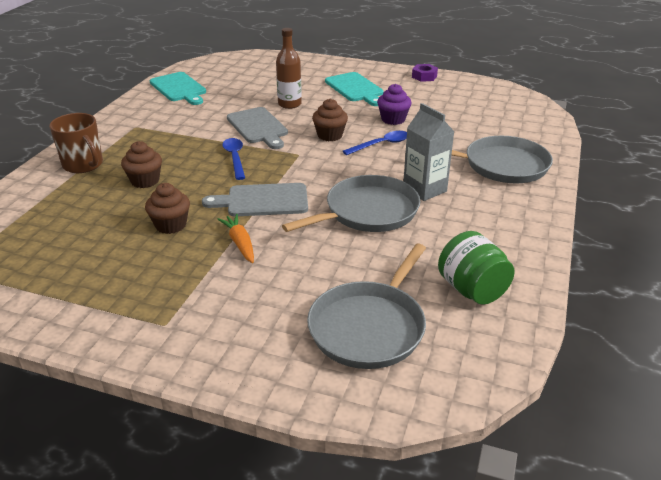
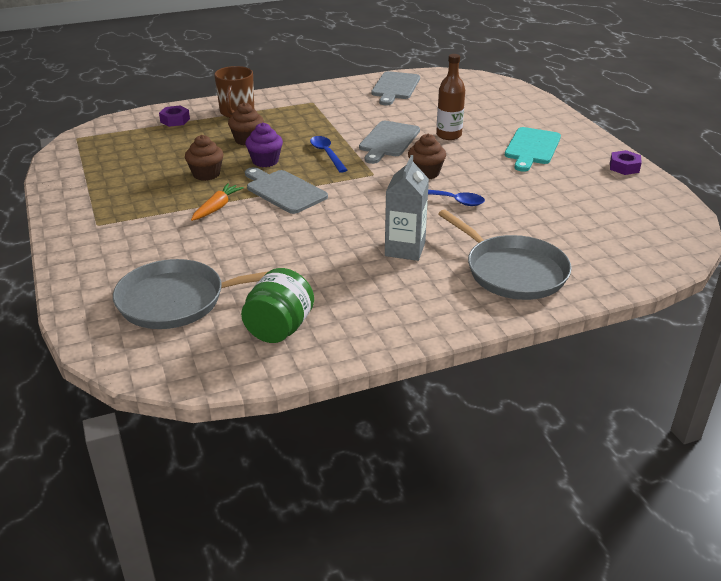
camera: 50 degrees right, 0 degrees up
(34, 200) = (175, 120): none -> purple nut
(179, 88) = (395, 87): turquoise cutting board -> grey cutting board
(235, 158) = (327, 154): blue spoon -> blue spoon turned 60 degrees counterclockwise
(367, 212) = (330, 238): grey pan -> none
(393, 119) = (505, 187): purple cupcake -> purple cupcake (265, 161)

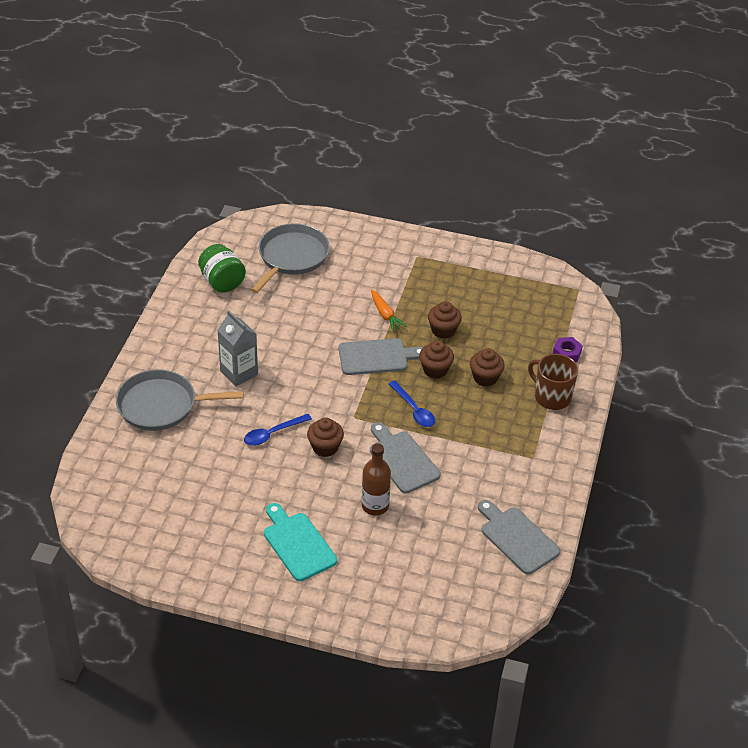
camera: 125 degrees right, 10 degrees up
(265, 161) = (435, 370): purple cupcake -> brown cupcake
(327, 154) = (414, 410): blue spoon -> blue spoon turned 45 degrees clockwise
(624, 167) = (206, 578): purple nut -> none

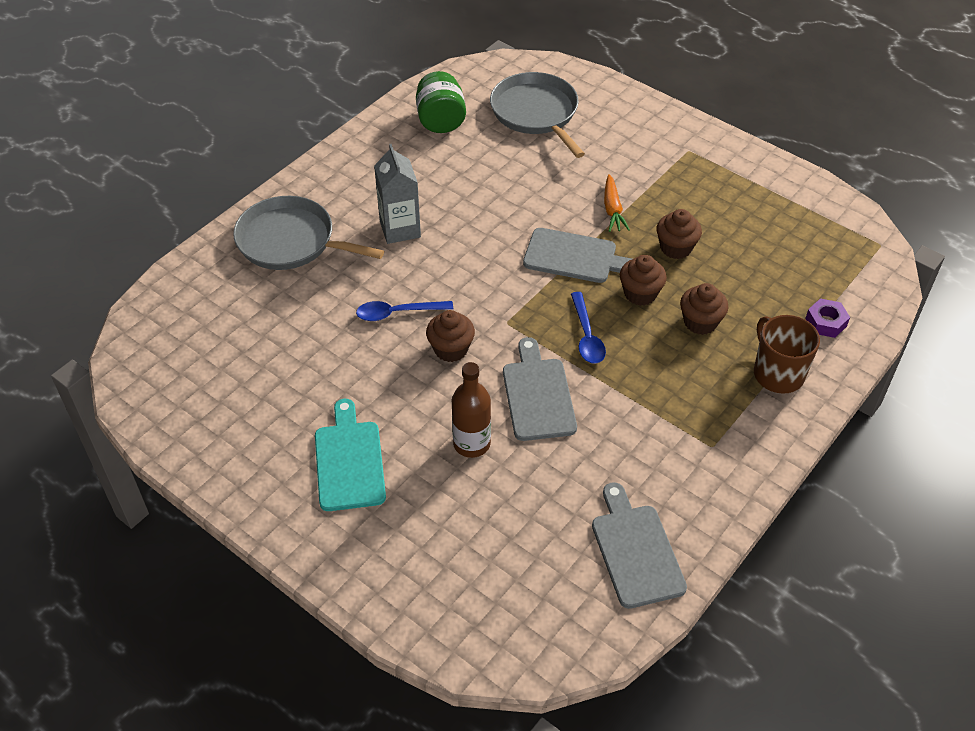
camera: 25 degrees right, 5 degrees up
(291, 257) = (536, 113): grey pan -> grey pan turned 75 degrees counterclockwise

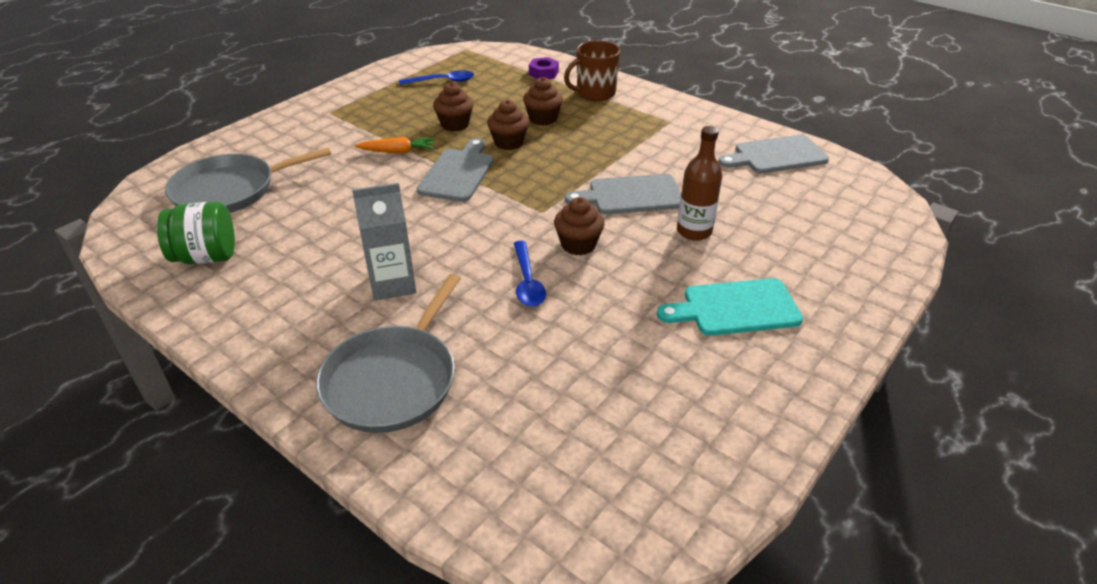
camera: 90 degrees left, 10 degrees down
(586, 336) = (558, 169): blue spoon -> blue spoon (442, 81)

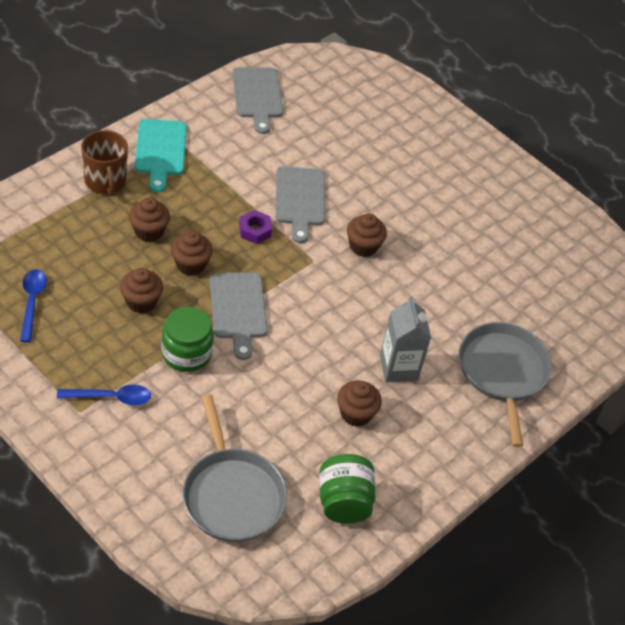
camera: 90 degrees left, 10 degrees up
(324, 257) = (356, 414): none -> brown cupcake
(393, 380) = (502, 372): grey pan -> grey pan turned 120 degrees counterclockwise
(397, 152) = (186, 353): orange carrot -> green jar
(458, 173) = (238, 309): grey cutting board -> grey cutting board turned 120 degrees counterclockwise
(527, 281) = (405, 285): blue spoon -> blue spoon (111, 397)
(543, 73) = (42, 212): purple nut -> purple nut (255, 231)
(694, 231) = (356, 176): brown bottle -> none
(735, 308) = (446, 181): turquoise cutting board -> turquoise cutting board (161, 151)

